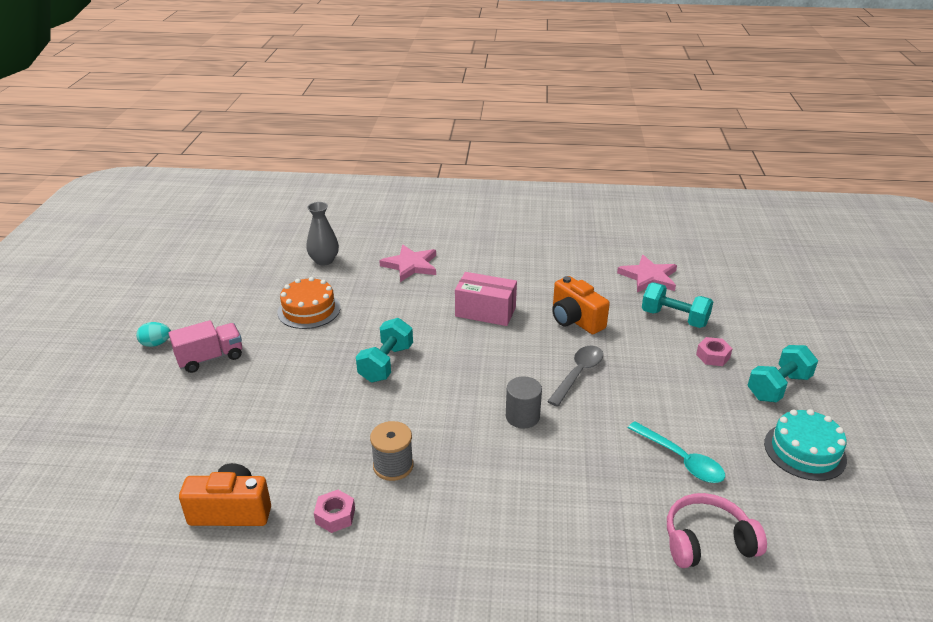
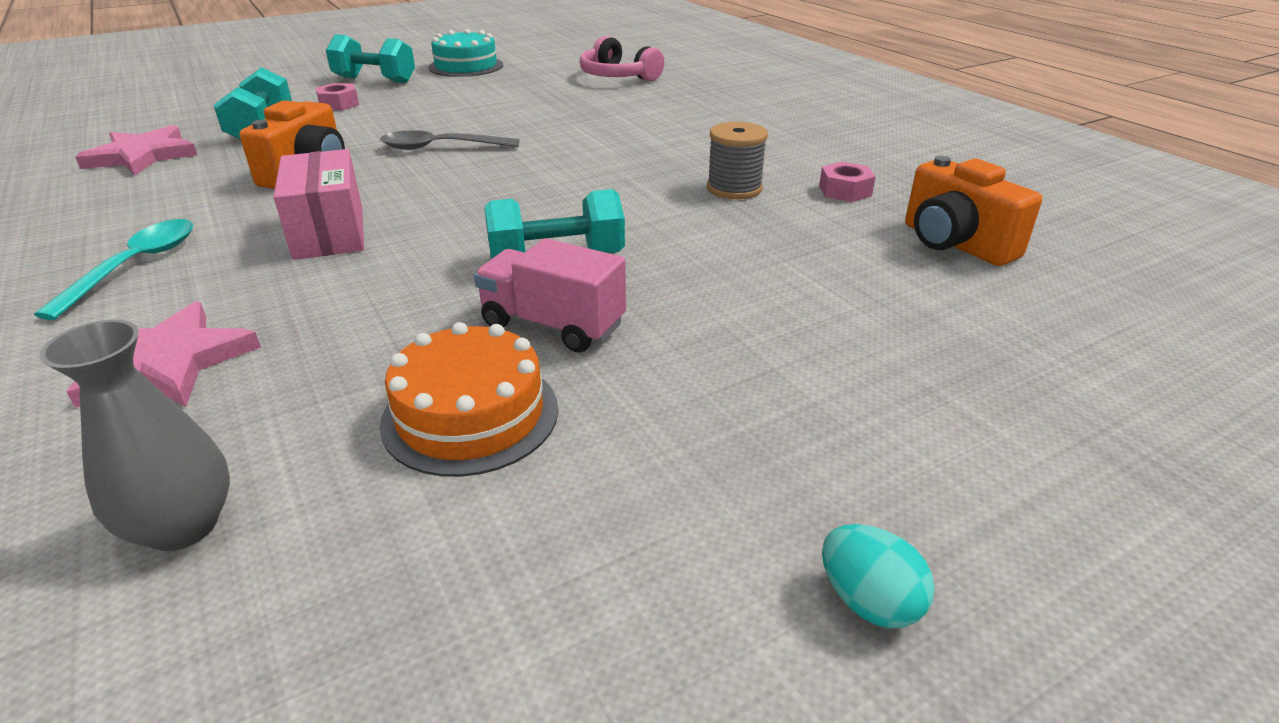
camera: 125 degrees left, 0 degrees up
(210, 358) = (780, 454): pink truck -> pink truck (552, 325)
(522, 416) = (557, 154): grey cylinder -> none
(681, 459) = (533, 93): turquoise spoon -> turquoise spoon (135, 266)

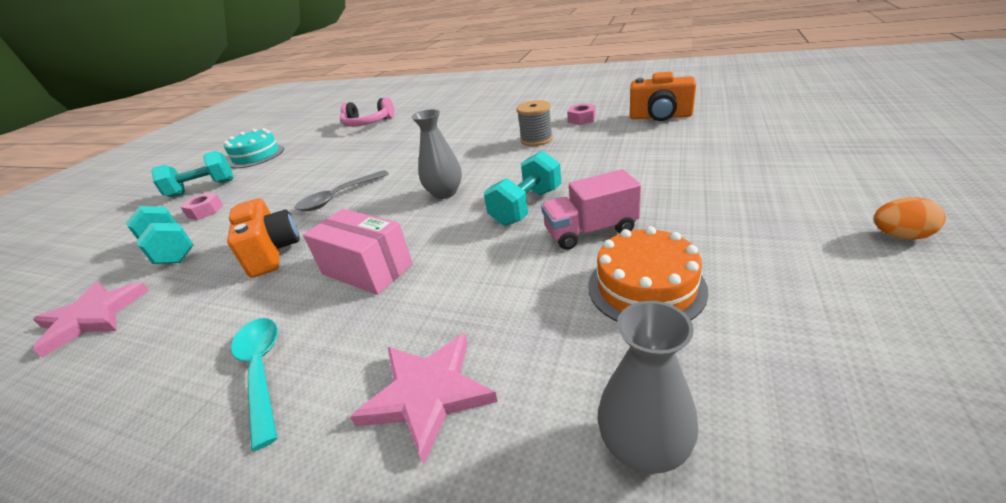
camera: 35 degrees left, 0 degrees up
(523, 197) = (445, 193): none -> grey vase
(868, 601) = (900, 236): turquoise egg -> orange egg

